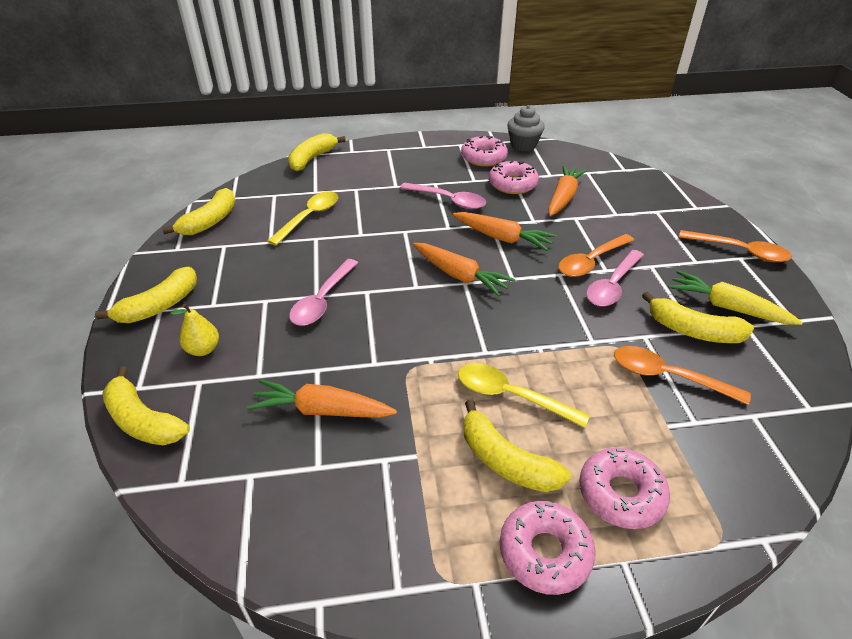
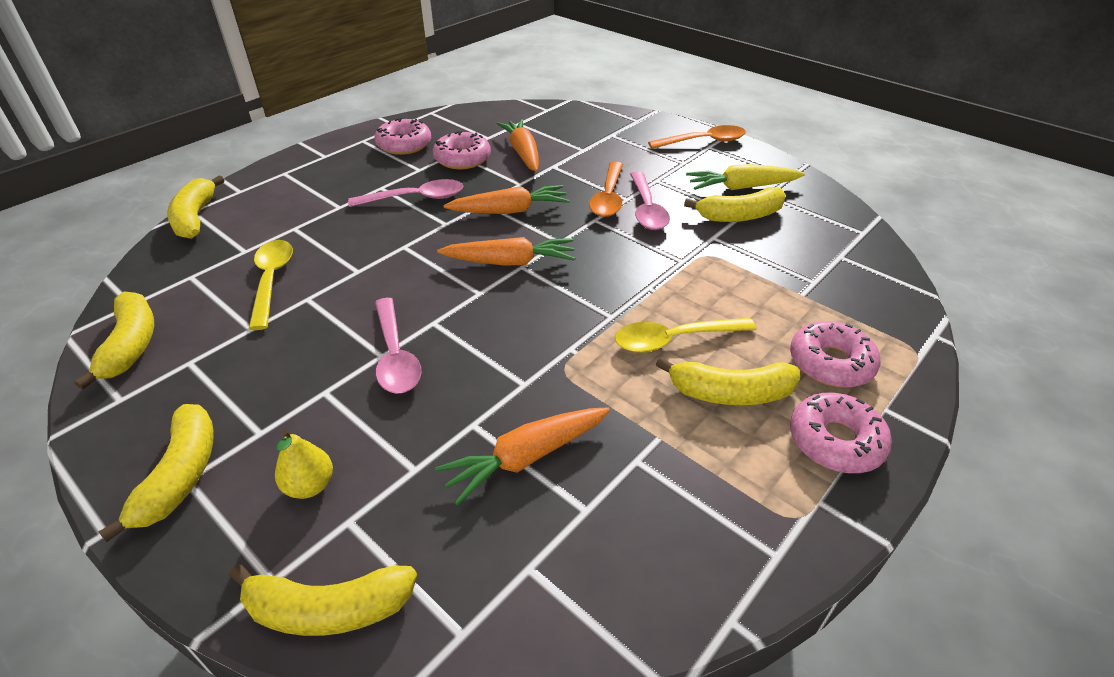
camera: 40 degrees left, 0 degrees up
(523, 145) = (430, 119): grey cupcake -> none
(668, 376) = (762, 259): orange spoon -> none

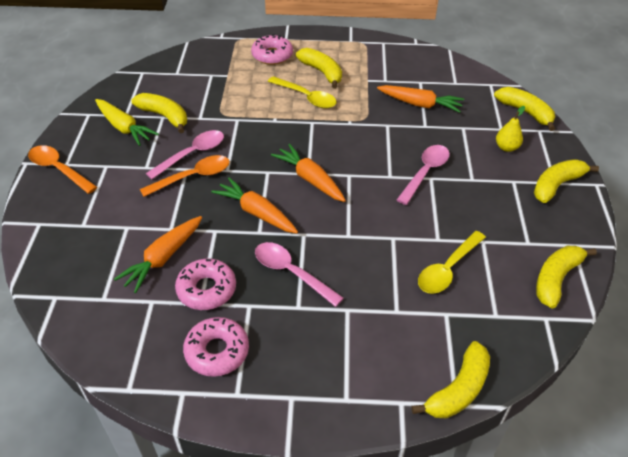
camera: 130 degrees left, 5 degrees up
(835, 441) = (318, 44): pink donut -> none

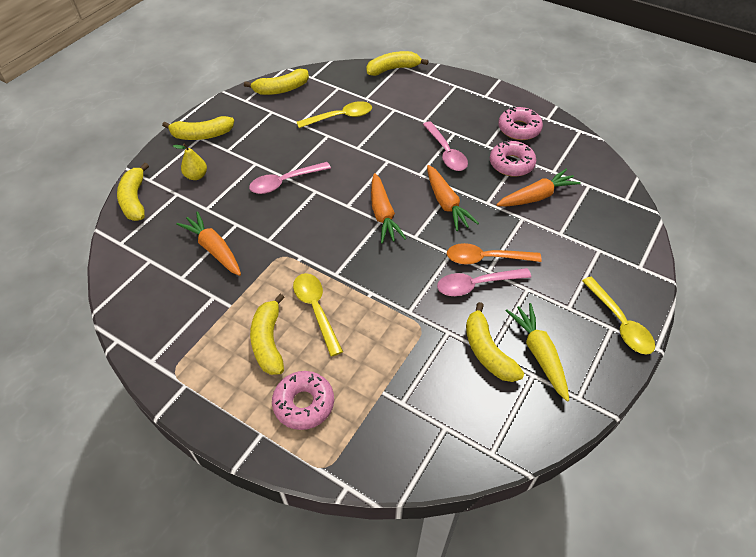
camera: 150 degrees left, 5 degrees up
(59, 169) = (619, 322): orange spoon -> yellow spoon

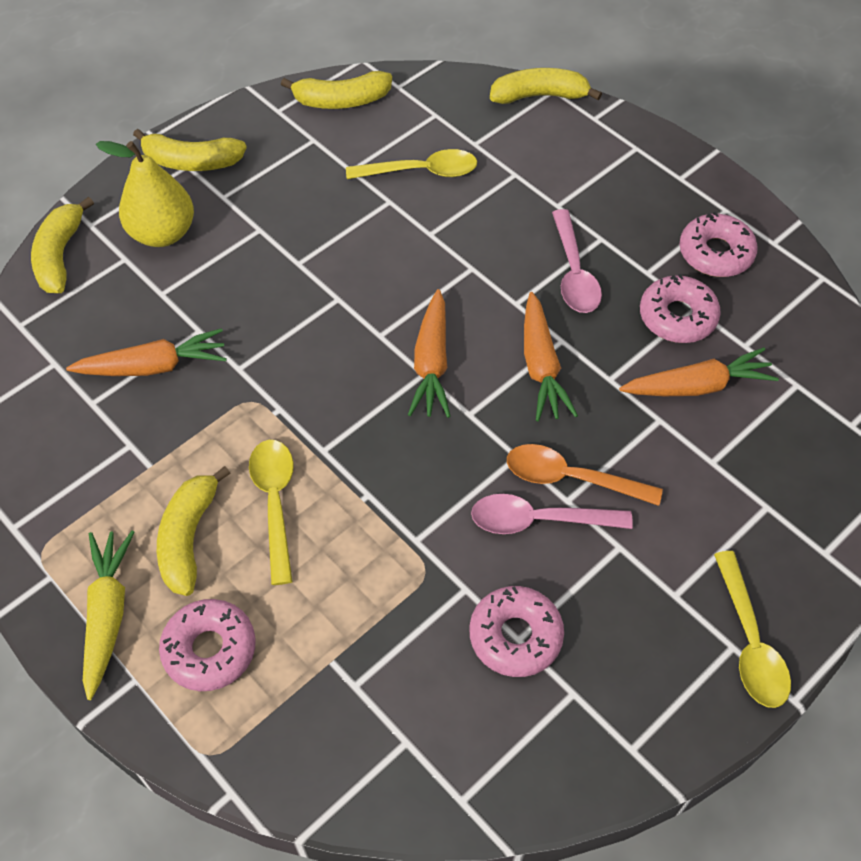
camera: 15 degrees right, 5 degrees up
(196, 176) = (162, 233): yellow pear -> yellow pear, size x1.79
(214, 249) = (153, 366): orange carrot -> orange carrot turned 105 degrees clockwise
(285, 182) = (295, 273): pink spoon -> none
(487, 351) = (515, 636): yellow banana -> pink donut
(539, 354) = (596, 661): yellow carrot -> yellow carrot (107, 615)

